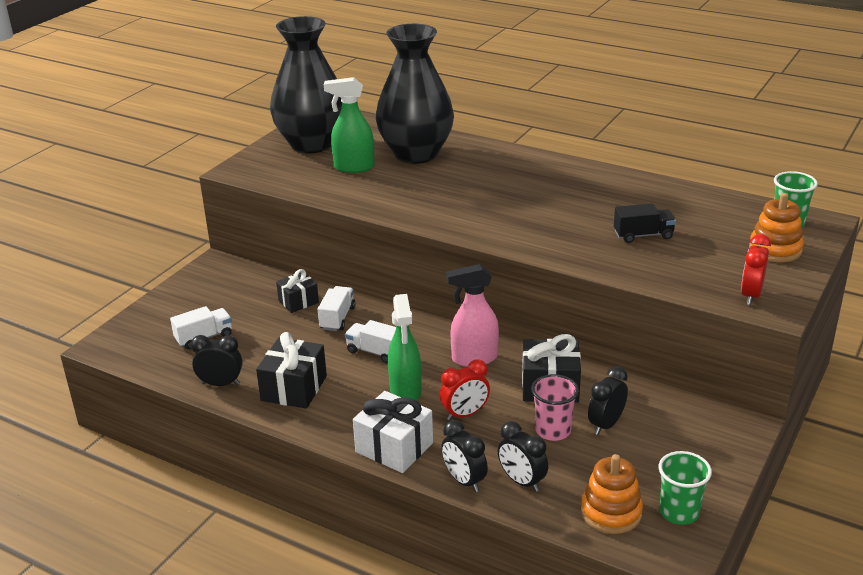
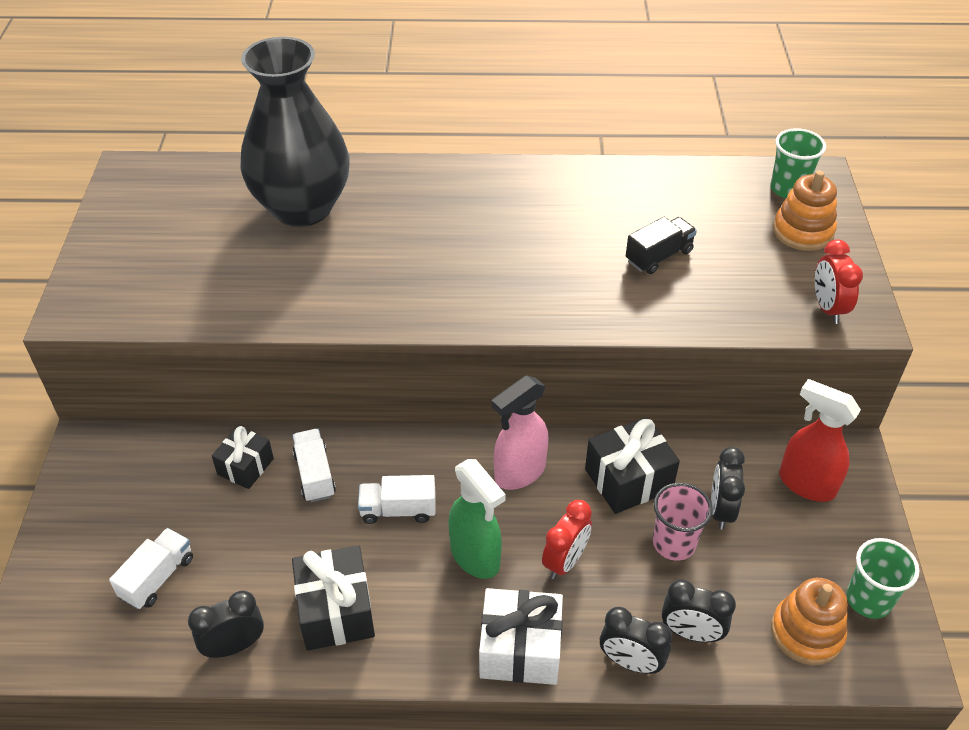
camera: 30 degrees left, 15 degrees up
(312, 144) = (149, 231): black vase -> none
(353, 167) = (236, 256): green spray bottle -> none
(689, 432) = (806, 484): none -> red spray bottle

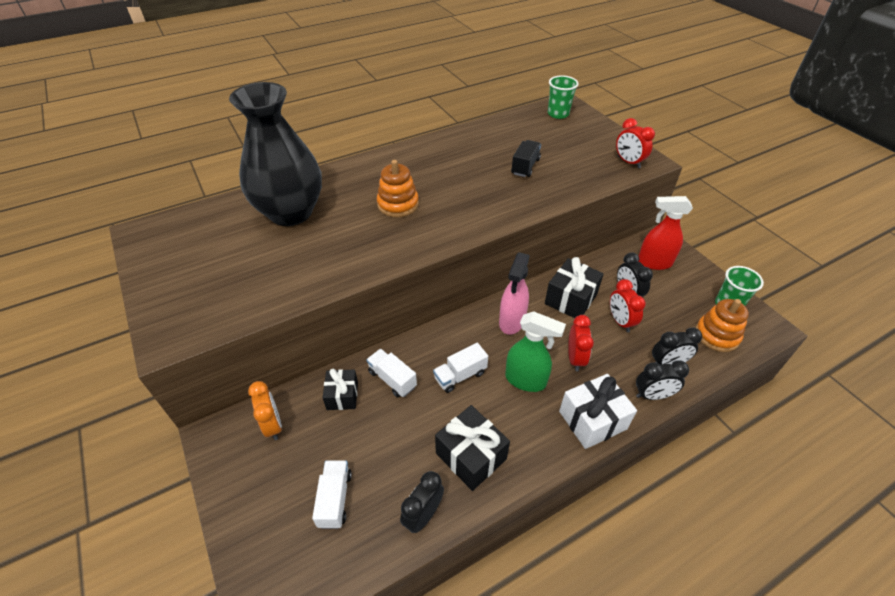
camera: 30 degrees left, 0 degrees up
(151, 463) = (273, 425): none -> orange clock
(674, 543) = (620, 321): pink cup -> red clock
(803, 231) = (583, 131): orange stacking toy -> orange stacking toy (398, 204)

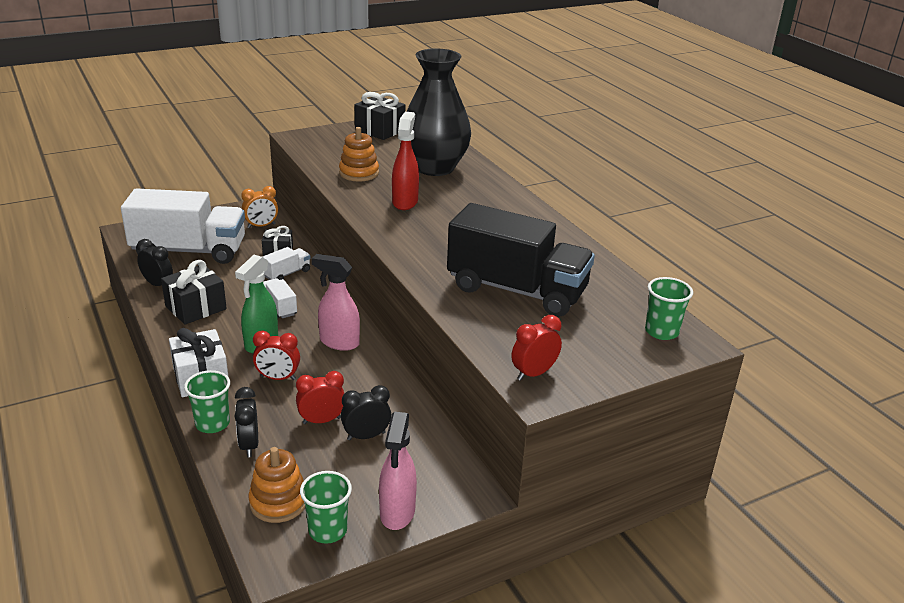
camera: 90 degrees right, 15 degrees down
(335, 499) = (189, 251): white truck -> white truck, size x2.39
(398, 204) = (443, 213): orange stacking toy -> orange stacking toy (359, 173)
(525, 166) = (516, 290): black truck -> black truck, size x2.39
(571, 299) = (365, 388): black gift -> black gift (380, 130)
(652, 395) = (212, 423): black clock -> green cup
(654, 263) = (422, 474): red spray bottle -> red spray bottle (405, 202)
(694, 273) = (397, 513): none -> pink spray bottle

